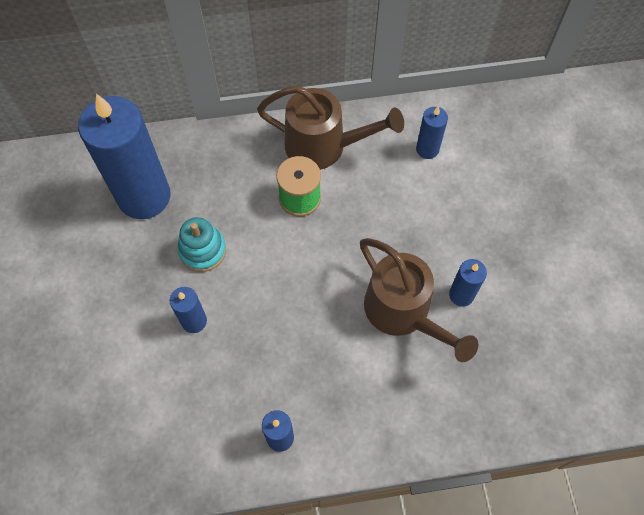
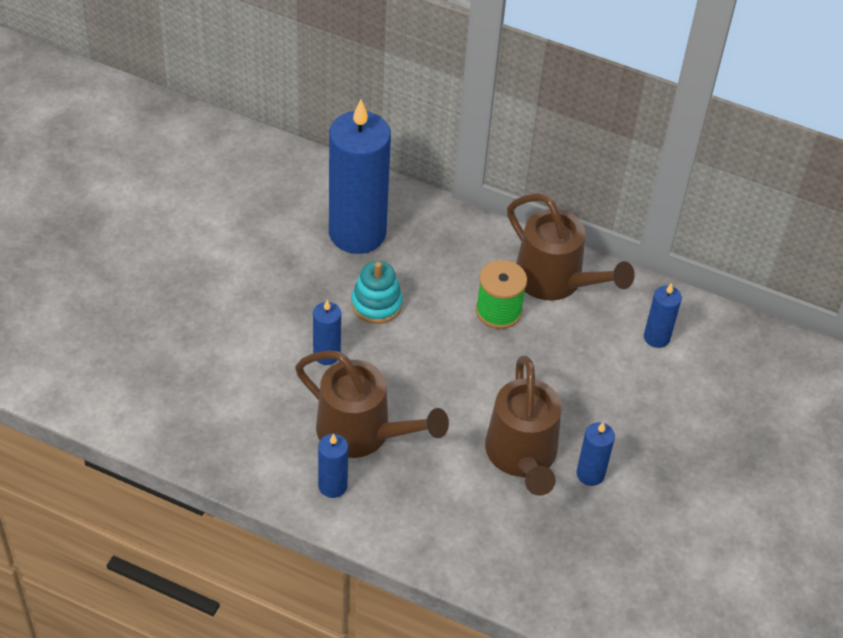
camera: 30 degrees right, 15 degrees down
(271, 373) = (363, 433): none -> brown watering can

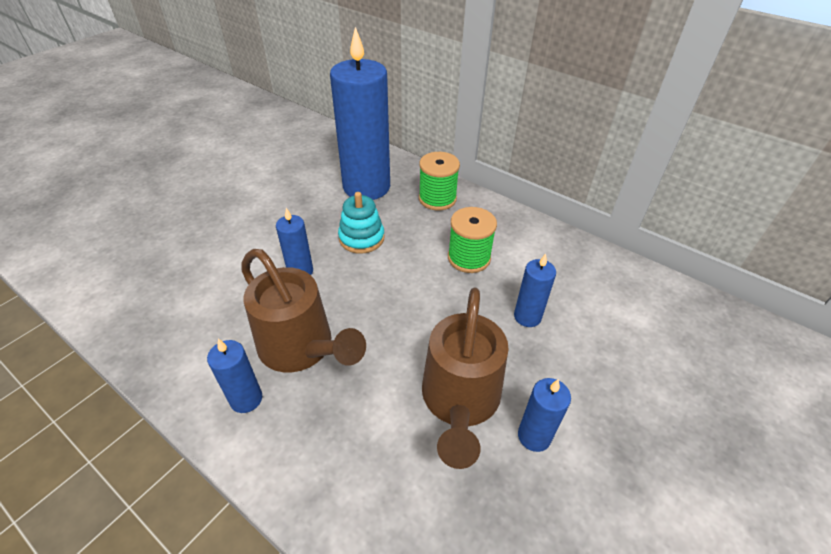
camera: 15 degrees right, 5 degrees down
(445, 238) = (437, 199): none -> green spool
(556, 281) = (527, 242): brown watering can -> none
(656, 337) = (620, 302): blue candle -> blue candle (527, 317)

